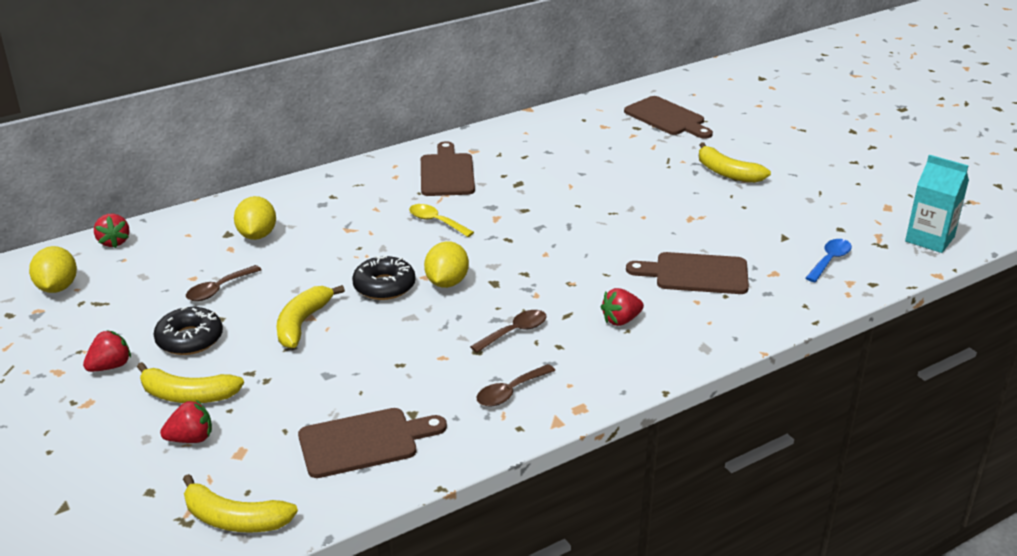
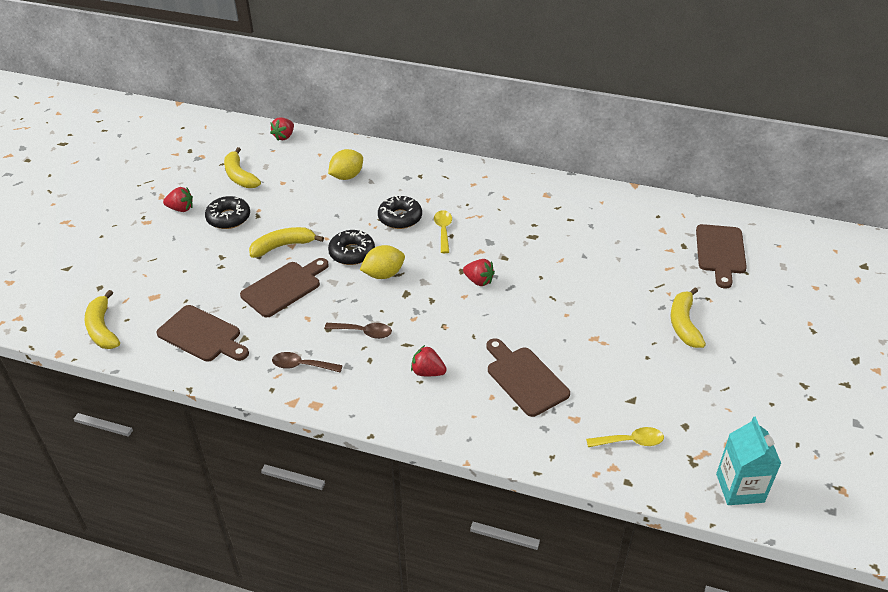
camera: 50 degrees right, 10 degrees up
(57, 287) = (226, 148): yellow lemon -> none
(188, 395) = (182, 249): yellow banana -> yellow banana (240, 176)
(191, 439) = (150, 273): red strawberry -> red strawberry (478, 281)
(219, 289) = (282, 198): brown spoon -> none
(377, 235) = (400, 218): none -> black donut
(447, 173) = (504, 201): brown cutting board -> brown cutting board (284, 287)
(829, 260) = (630, 441): blue spoon -> yellow spoon

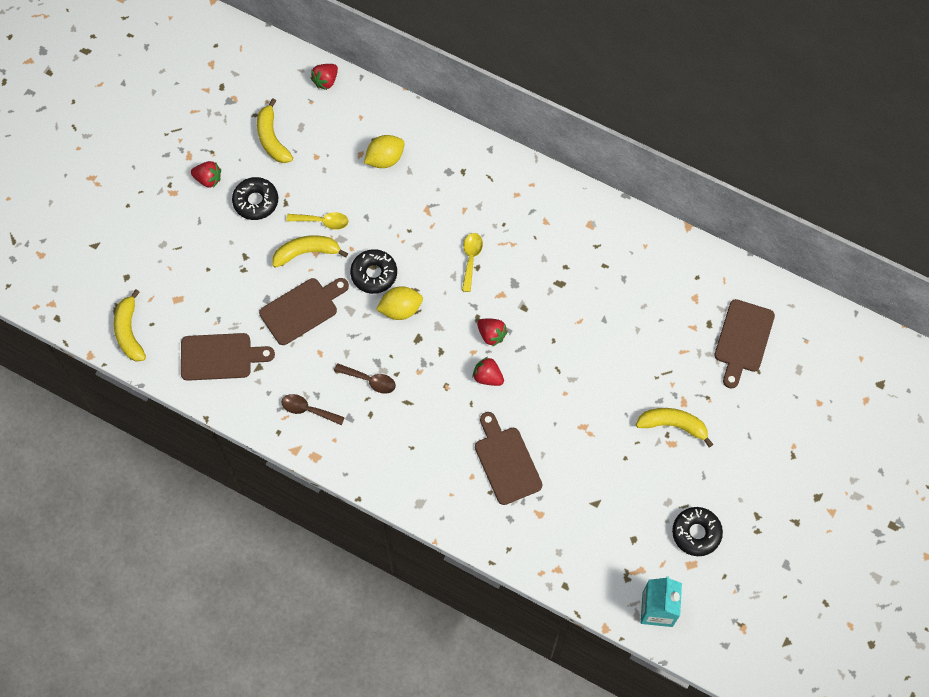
camera: 10 degrees right, 25 degrees up
(202, 335) = (220, 357): brown cutting board -> brown cutting board turned 45 degrees counterclockwise
(400, 218) = (430, 232): black donut -> black donut (696, 533)
(428, 372) = (420, 438): red strawberry -> red strawberry (487, 377)
(630, 441) = (580, 546): yellow spoon -> yellow spoon (322, 221)
(684, 324) = (673, 425): yellow banana -> yellow banana turned 90 degrees clockwise

